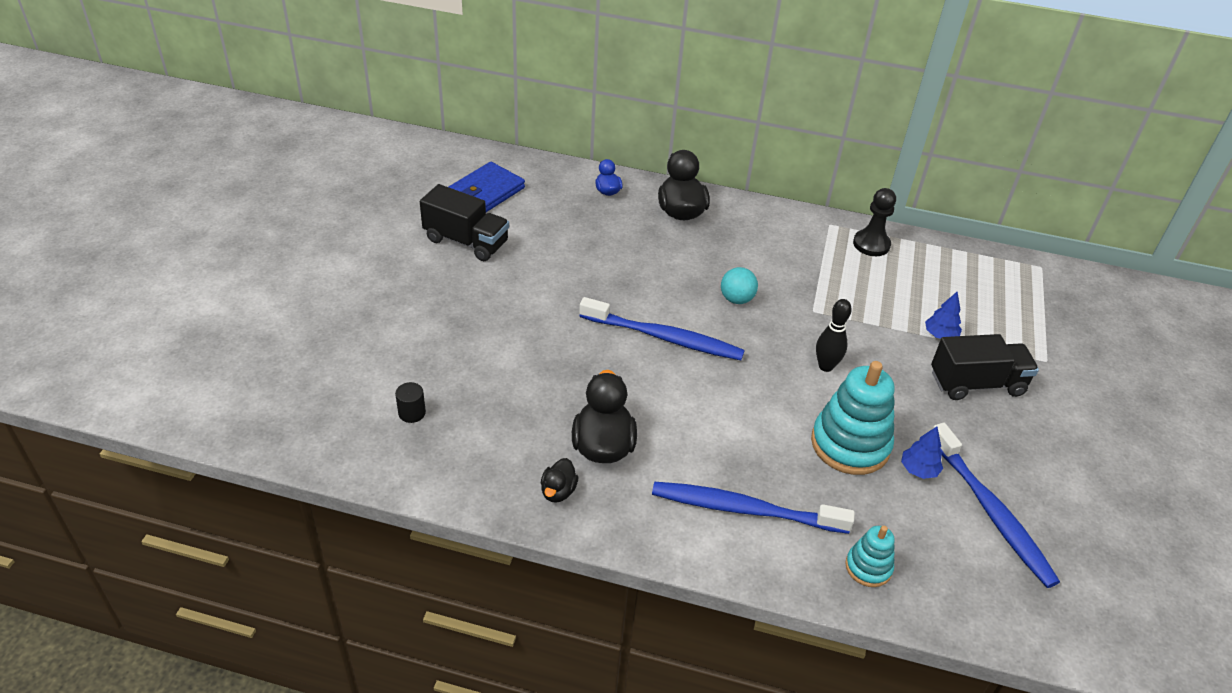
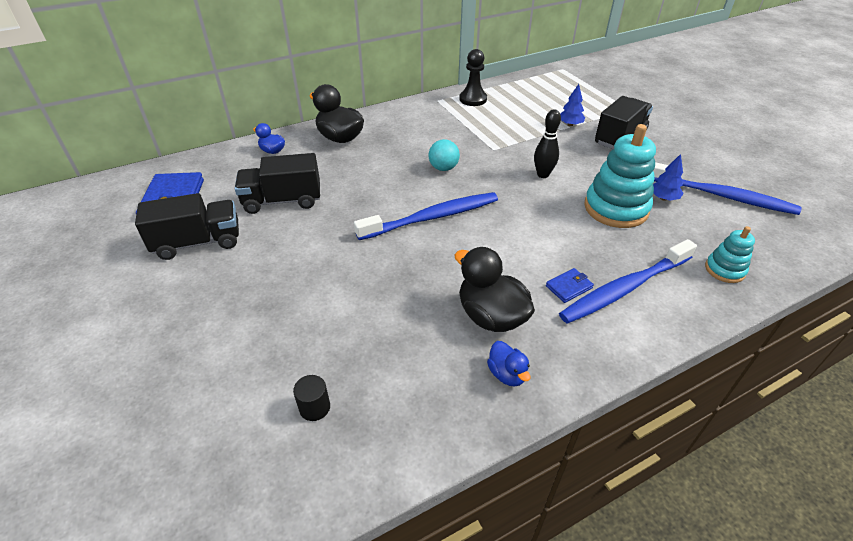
camera: 40 degrees left, 0 degrees up
(558, 491) = (507, 374): black duck -> blue duck
(563, 244) = (282, 201): none -> black truck
(697, 472) = (569, 287): none -> blue wallet

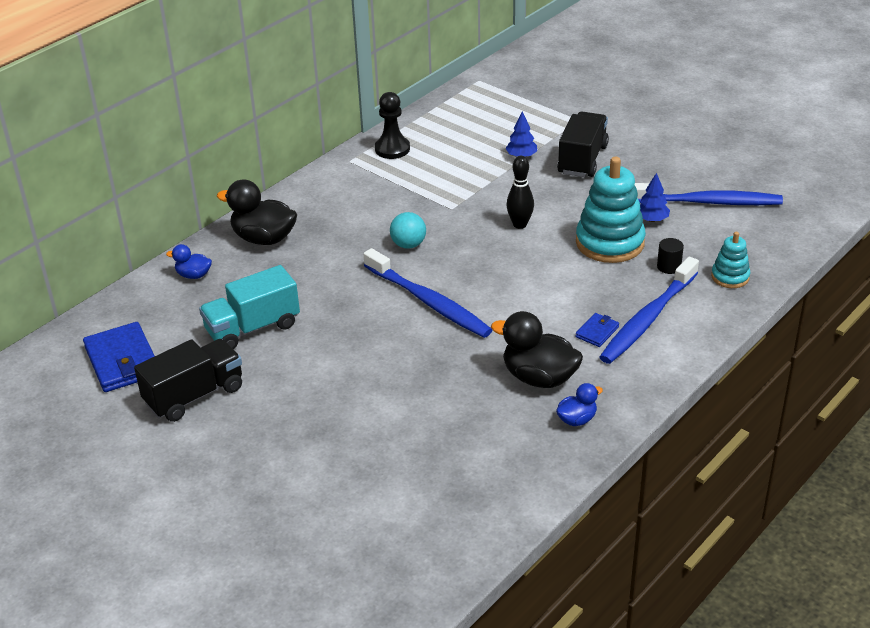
camera: 20 degrees left, 5 degrees down
(282, 201) = (252, 328): black truck -> turquoise truck
(314, 407) = (426, 494): black cylinder -> black cylinder (669, 267)
(432, 217) = (429, 302): blue toothbrush -> blue toothbrush turned 90 degrees clockwise
(507, 374) = (577, 419): blue duck -> blue duck turned 75 degrees counterclockwise

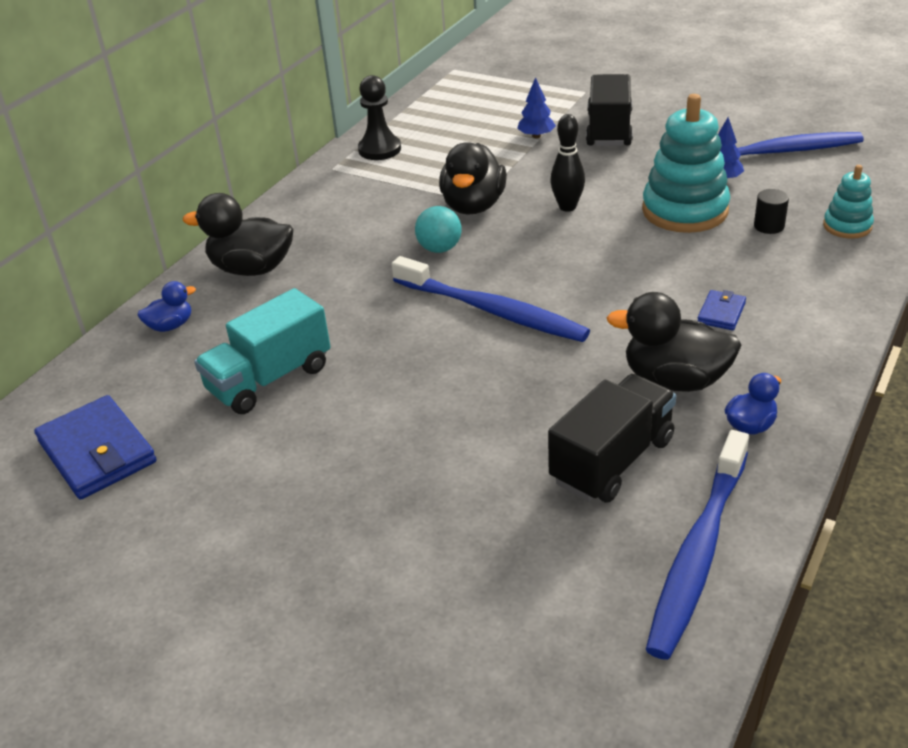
camera: 10 degrees left, 0 degrees up
(193, 275) = (170, 326): blue duck -> blue duck turned 150 degrees clockwise
(194, 395) = (213, 482): black truck -> black truck (612, 460)
(447, 212) = (473, 206): none -> black duck
(648, 319) = (775, 288): blue toothbrush -> blue toothbrush (698, 553)

